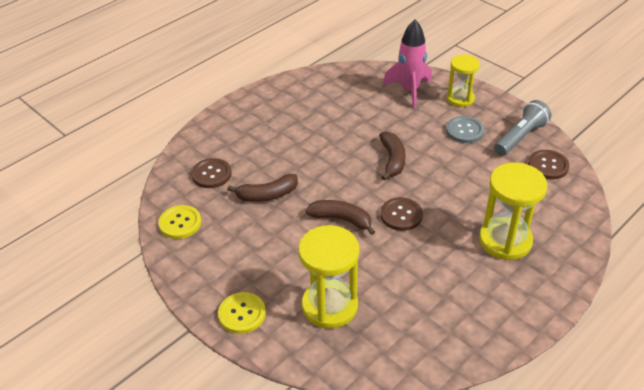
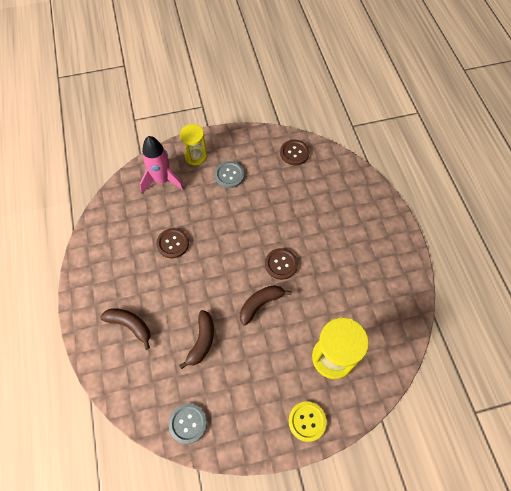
camera: 60 degrees left, 20 degrees up
(180, 223) = (188, 423): yellow button -> grey button
(211, 174) = (149, 371): brown button -> brown button (173, 243)
(392, 160) = (225, 236): brown banana -> brown banana (130, 325)
(505, 241) = (340, 220): yellow hourglass -> none
(520, 137) = (259, 149): grey flashlight -> none

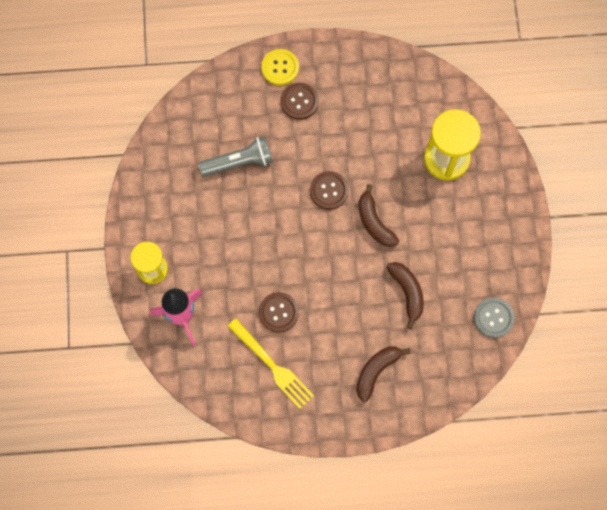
camera: 80 degrees left, 10 degrees up
(129, 247) = (273, 366): none -> yellow fork
(202, 341) = (407, 292): brown banana -> brown banana turned 45 degrees clockwise
(229, 175) = (192, 231): grey button -> none
(290, 196) = (239, 162): none -> grey flashlight
(294, 153) = (175, 144): brown button -> brown button (299, 102)
(307, 421) = (507, 199): yellow button -> yellow button (280, 68)

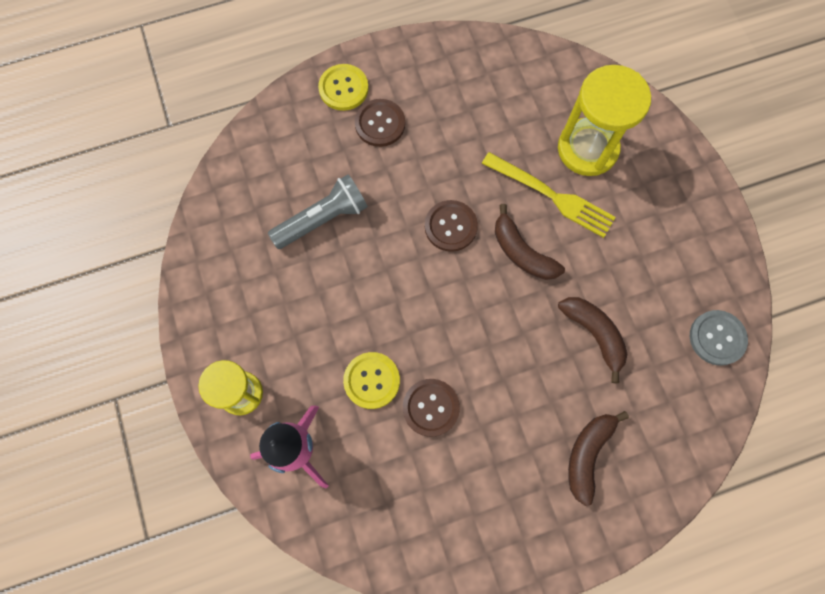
camera: 15 degrees left, 0 degrees up
(243, 284) = (371, 380): none -> yellow button
(273, 366) = (444, 486): yellow fork -> yellow fork (553, 196)

